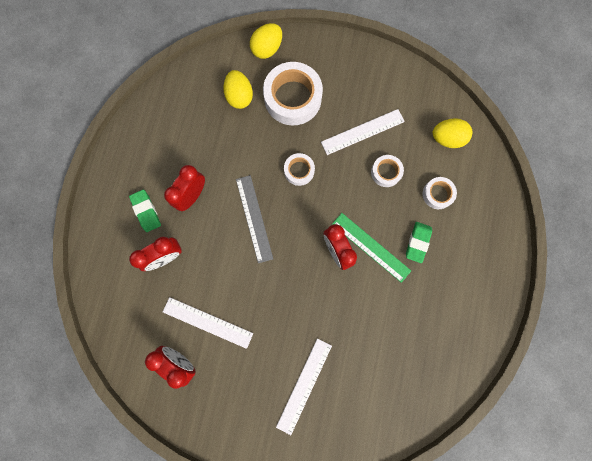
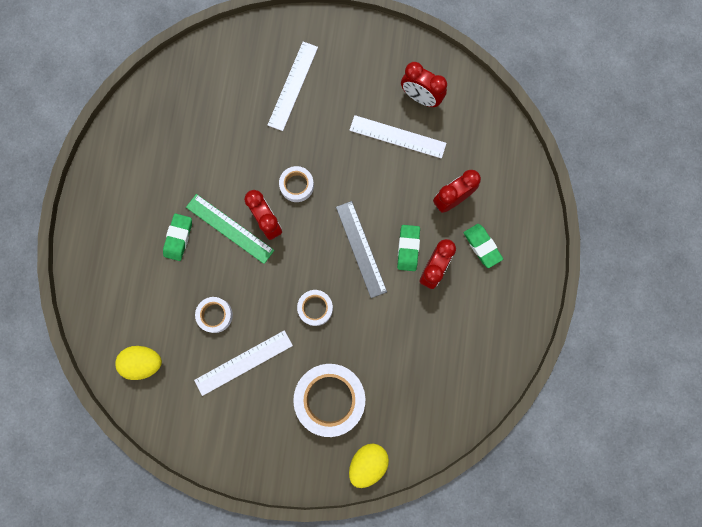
camera: 175 degrees right, 0 degrees up
(212, 215) = (408, 248): none -> green eraser
(239, 96) = (394, 395): yellow egg -> none
(437, 194) = (155, 294): white tape -> white tape (297, 185)

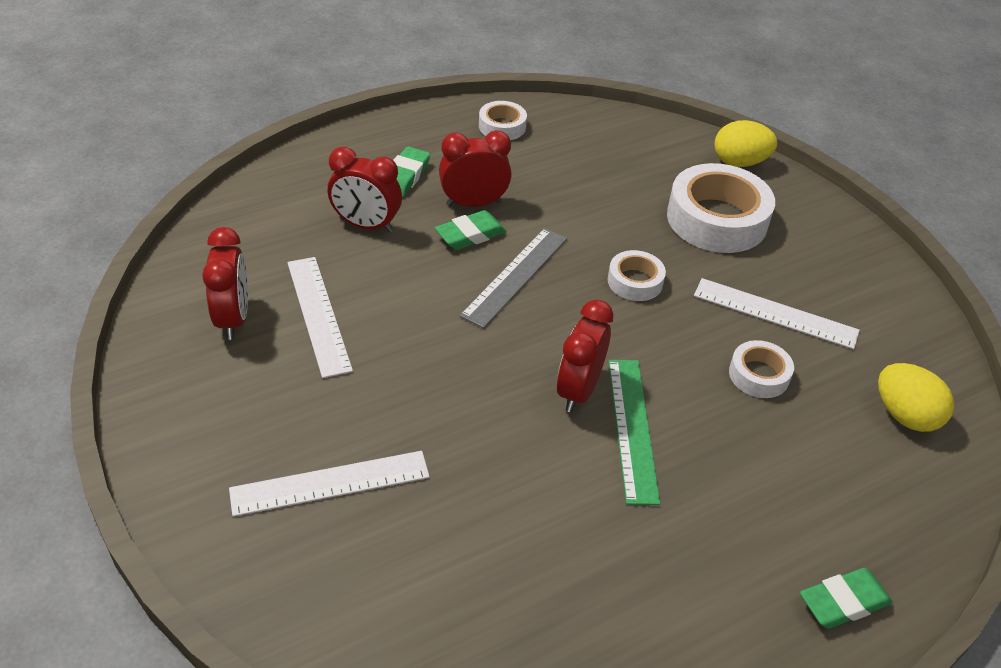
camera: 130 degrees left, 35 degrees down
(178, 238) = (712, 484): green eraser -> green eraser (843, 602)
(297, 185) = (493, 386): white tape -> white tape (502, 126)

